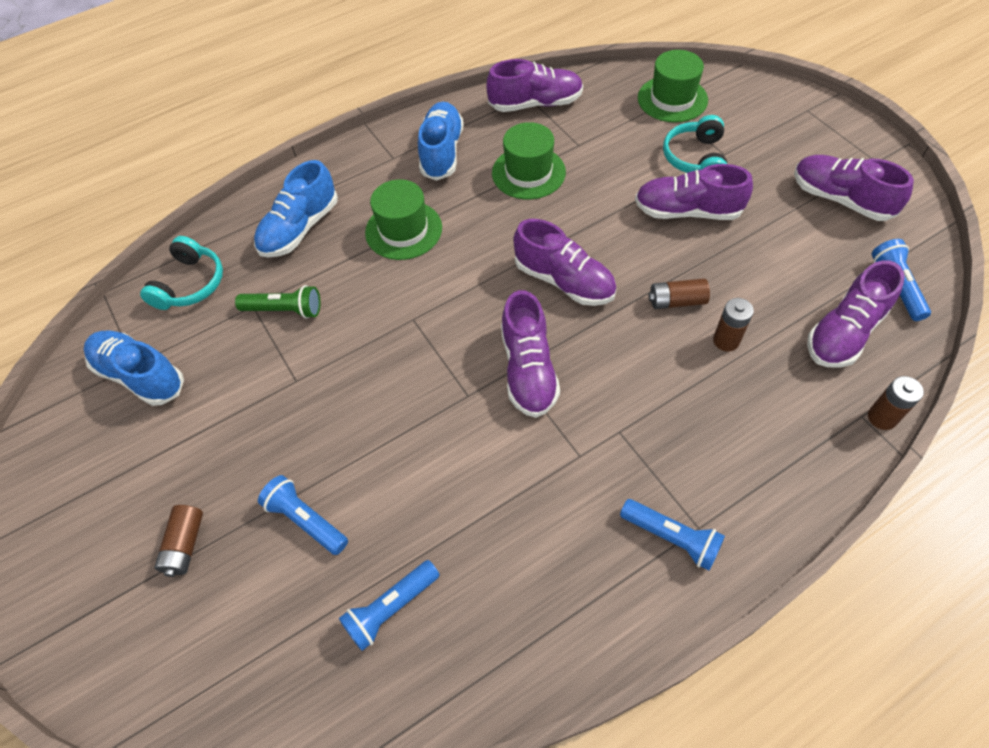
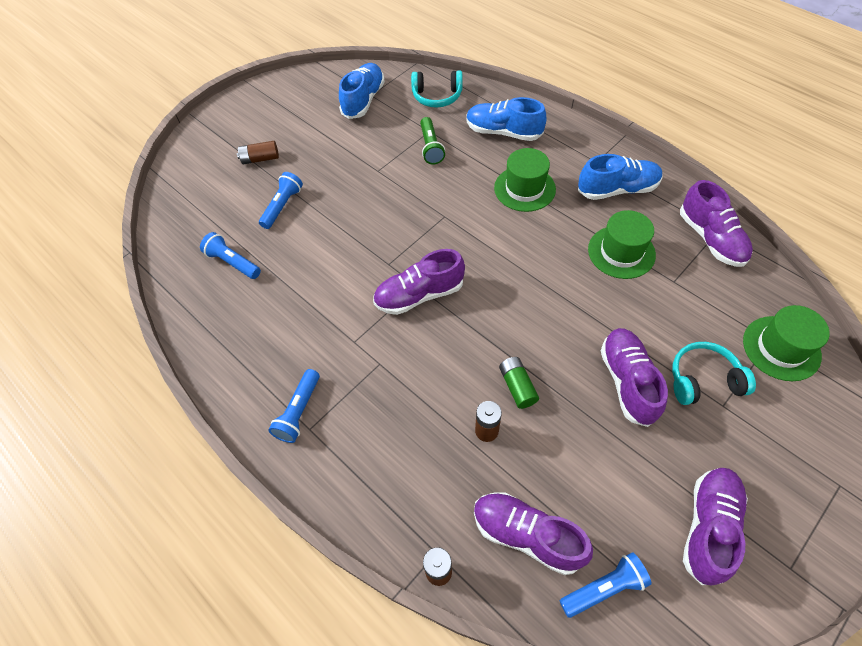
camera: 75 degrees right, 0 degrees up
(564, 281) = (511, 301): purple shoe -> none
(676, 301) = (517, 386): brown battery -> green battery

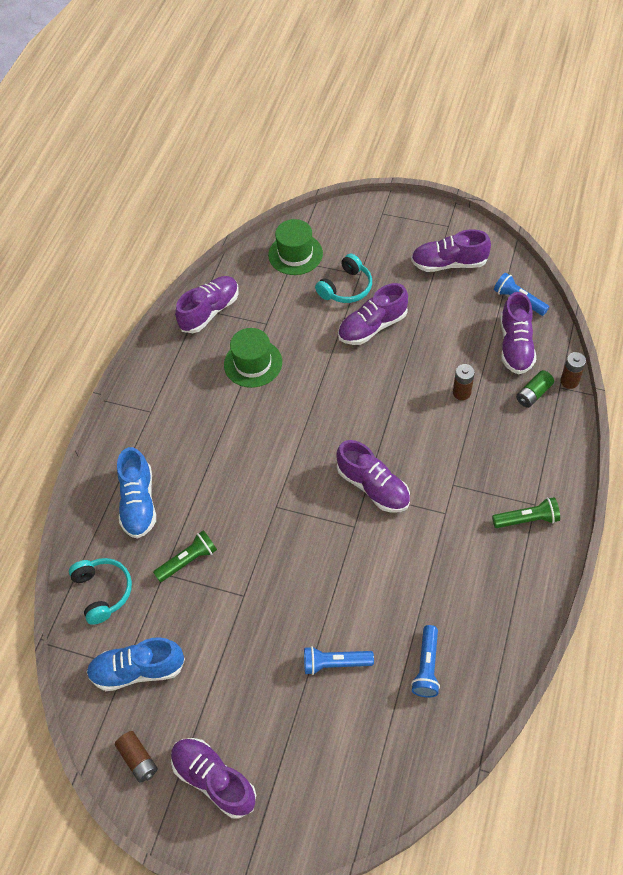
camera: 115 degrees left, 0 degrees up
(260, 118) = (214, 779): none -> purple shoe
(260, 159) = (280, 732): brown battery -> brown battery (138, 759)
(299, 411) = (527, 519): blue flashlight -> green flashlight
(517, 386) = (416, 388): green battery -> green battery (533, 394)
(524, 188) = (211, 455): green hat -> none
(617, 189) = (181, 386): blue shoe -> none
(703, 380) = (346, 288): turquoise headphones -> turquoise headphones turned 105 degrees counterclockwise

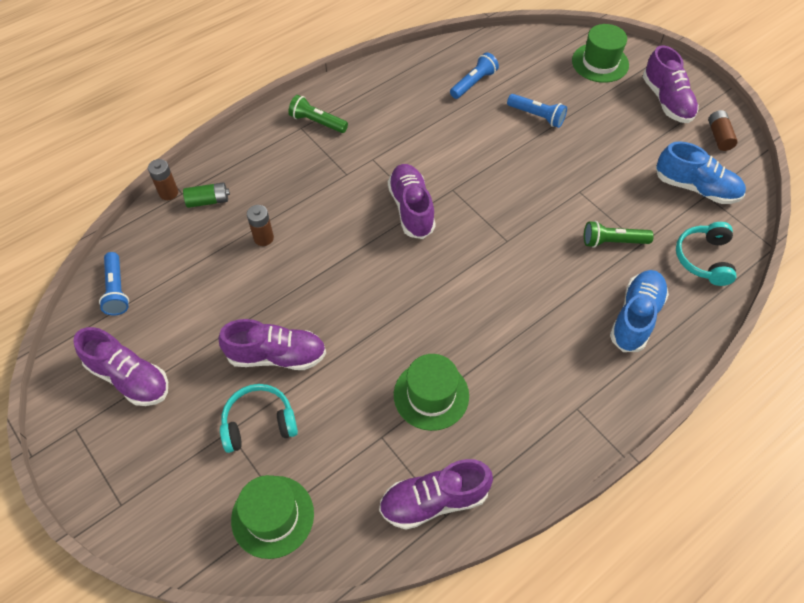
camera: 150 degrees left, 0 degrees up
(315, 794) = (600, 63): none -> green hat
(515, 346) = (172, 249): purple shoe -> none

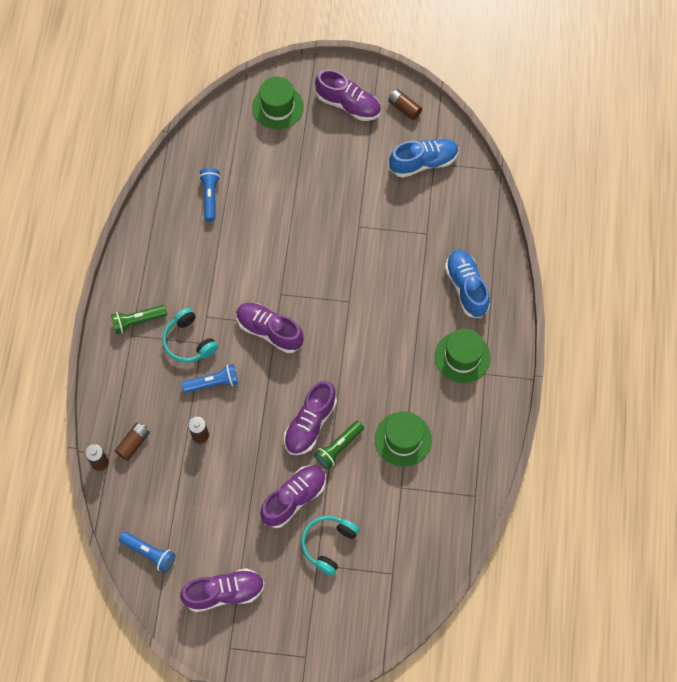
camera: 45 degrees left, 10 degrees up
(208, 201) = (133, 443): green battery -> brown battery
(272, 516) = (391, 582): green hat -> green hat (462, 357)
(434, 500) = (462, 494): purple shoe -> purple shoe (310, 424)
(537, 116) = (278, 189): blue flashlight -> blue flashlight (213, 383)
(612, 241) = (410, 246): green flashlight -> green flashlight (338, 447)
(704, 259) = (470, 213): turquoise headphones -> turquoise headphones (189, 341)

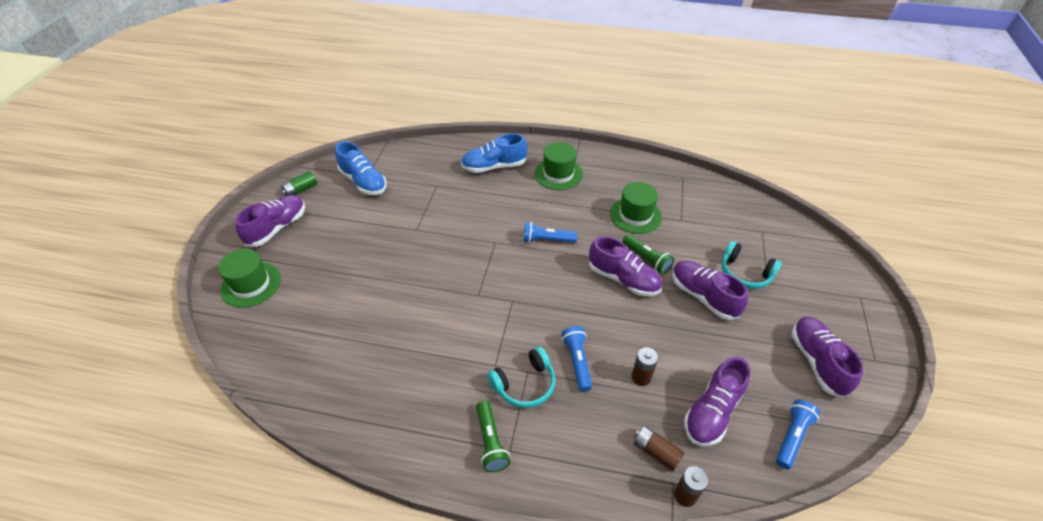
camera: 85 degrees left, 20 degrees down
(210, 197) = (340, 354): blue flashlight -> blue flashlight (547, 240)
(269, 331) = (519, 306): purple shoe -> purple shoe (712, 412)
(404, 108) = (301, 190): brown battery -> green battery
(423, 162) = (363, 182): blue shoe -> blue shoe turned 150 degrees clockwise

